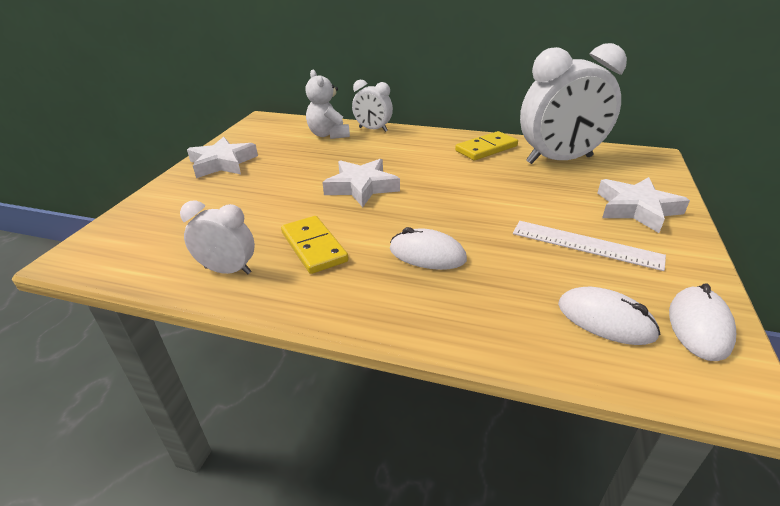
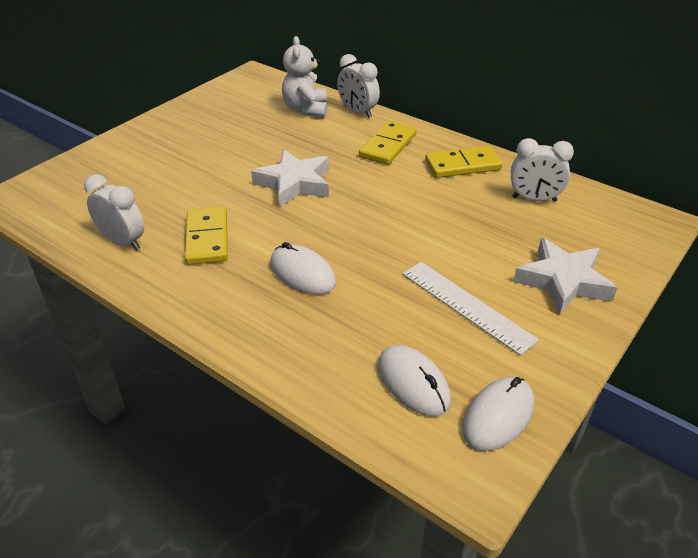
camera: 20 degrees right, 5 degrees up
(223, 163) = (182, 123): white star -> none
(417, 147) = (387, 146): none -> yellow domino
(559, 160) = (534, 199): white clock -> white clock, size x0.51

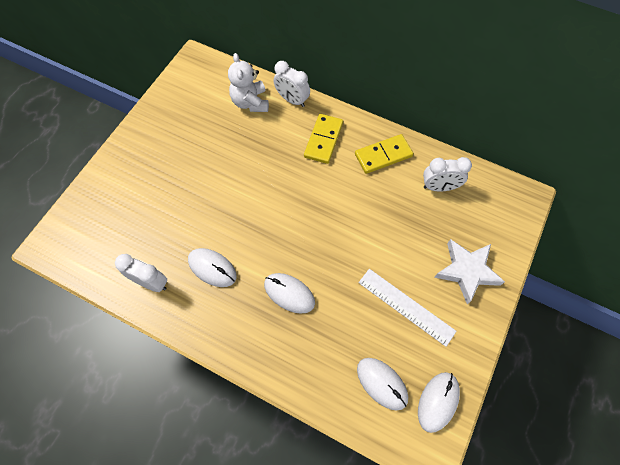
camera: 10 degrees left, 25 degrees up
(207, 238) = (212, 268): yellow domino -> white mouse
(294, 183) = (262, 196): white star -> none

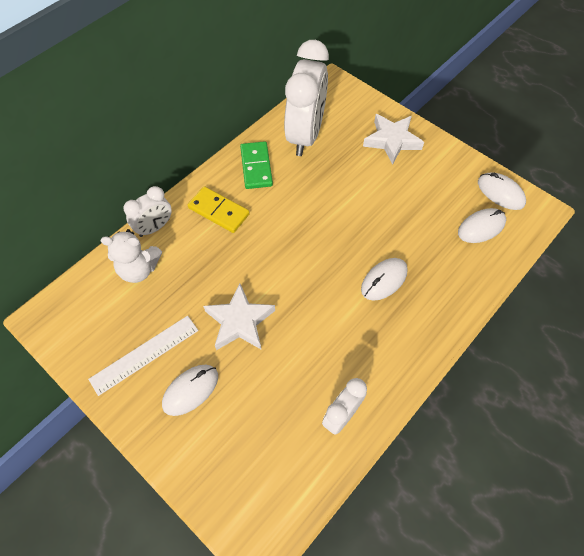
camera: 75 degrees left, 5 degrees down
(212, 268) = (339, 347): white mouse -> white mouse (190, 390)
(220, 185) = (239, 321): none -> white star
(383, 155) = (256, 167): yellow domino -> green domino
(406, 306) = (415, 191): white ruler -> white ruler (145, 354)
(439, 187) = (305, 135): white clock -> white clock, size x1.95

